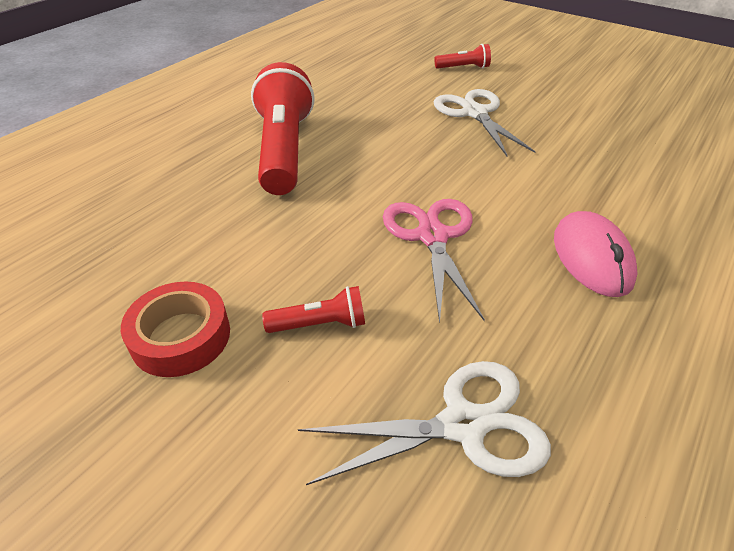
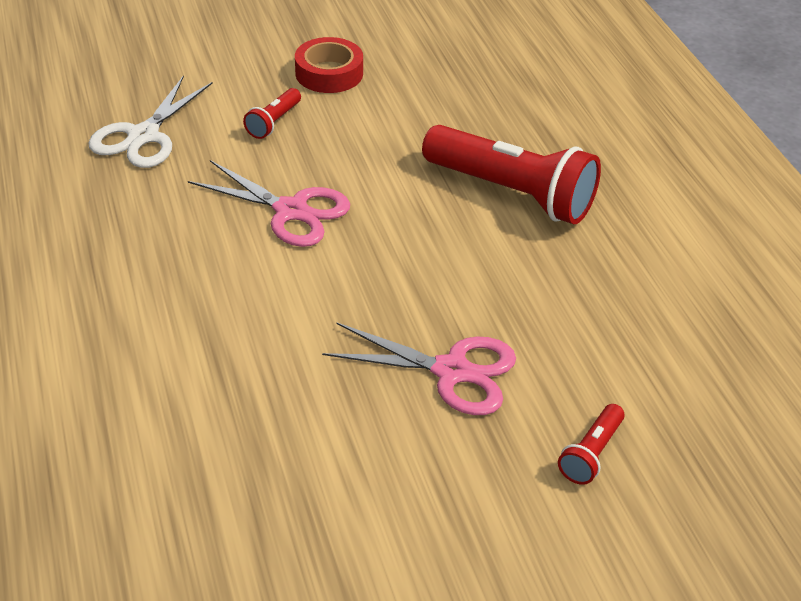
camera: 125 degrees right, 0 degrees up
(474, 113) = (451, 371): white scissors -> pink scissors
(592, 258) = (164, 276): pink mouse -> none

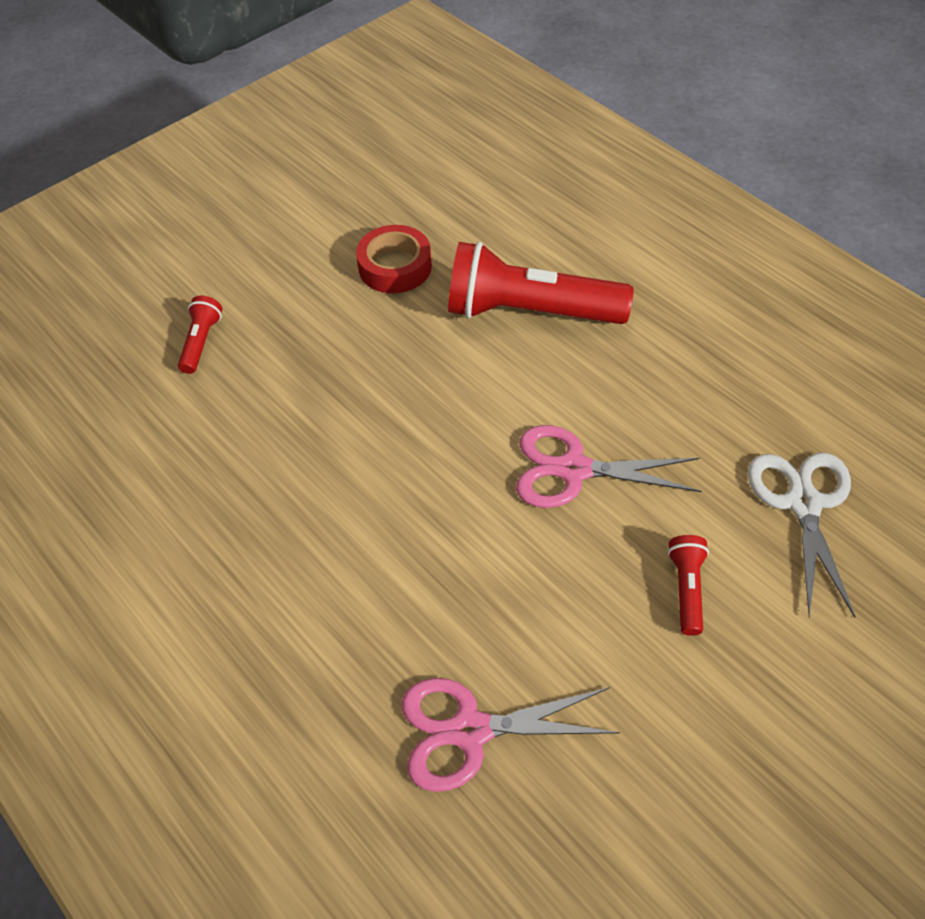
camera: 160 degrees right, 10 degrees up
(329, 73) = (690, 717): red tape -> red tape (395, 267)
(451, 371) = (335, 365): pink scissors -> pink scissors (470, 731)
(512, 193) = (357, 594): red flashlight -> red flashlight (530, 312)

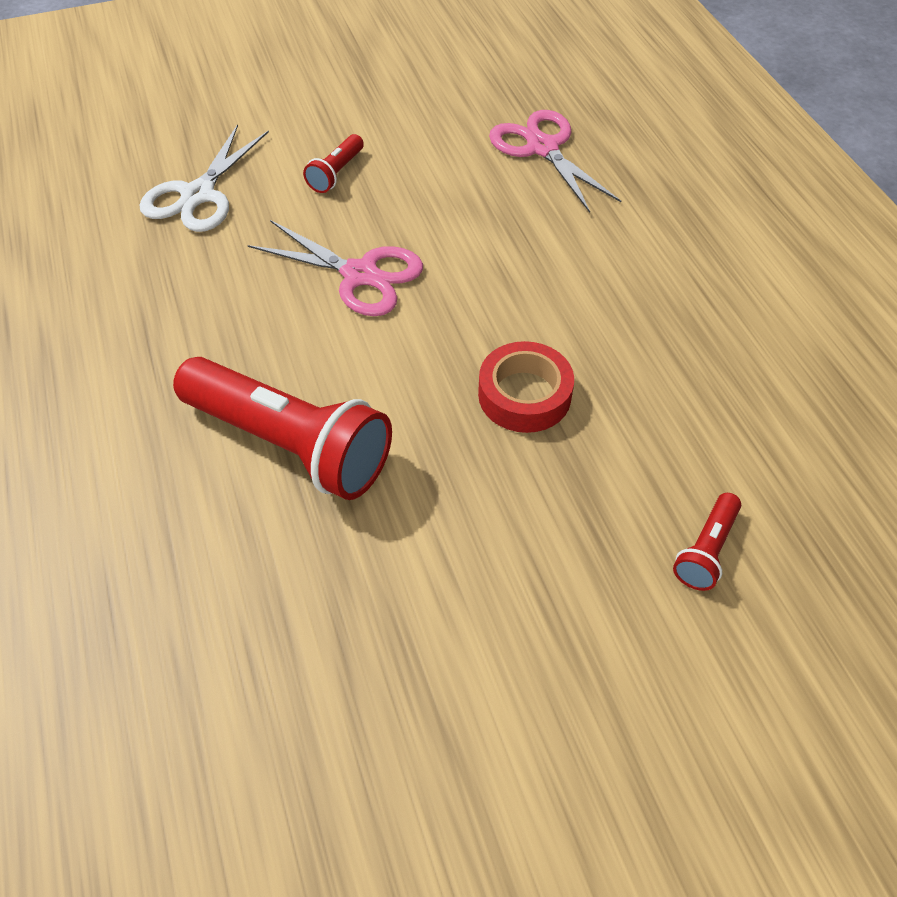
camera: 160 degrees left, 0 degrees up
(395, 267) = (414, 575): red tape -> red tape (524, 395)
(470, 731) = (542, 148): pink scissors -> pink scissors turned 135 degrees counterclockwise

